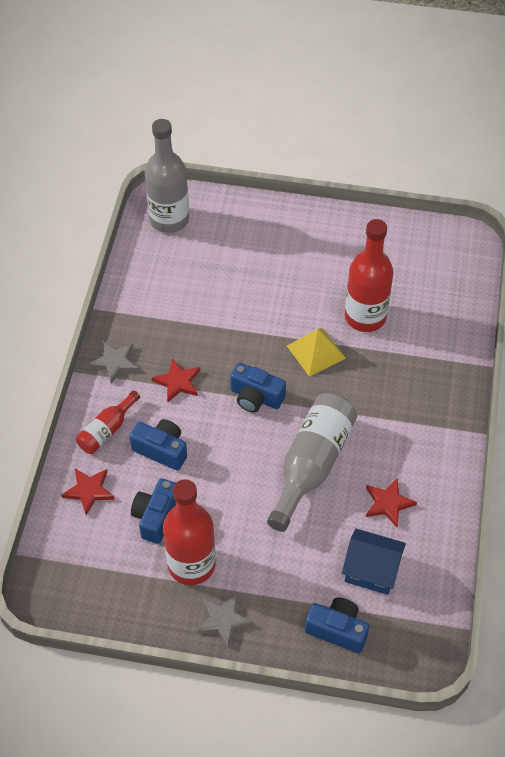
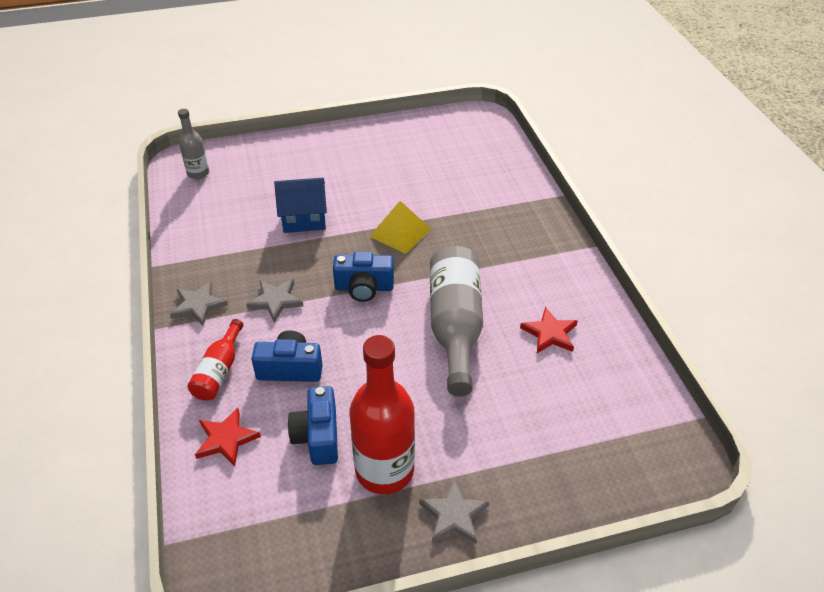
camera: 25 degrees left, 10 degrees down
(169, 219) = (198, 173): grey bottle -> grey bottle, size x0.54
(177, 382) = (275, 301): red star -> grey star
(337, 630) = (580, 472): blue camera -> none
(365, 317) = (428, 192): red bottle -> none
(371, 570) = (575, 400): blue house -> blue house (304, 219)

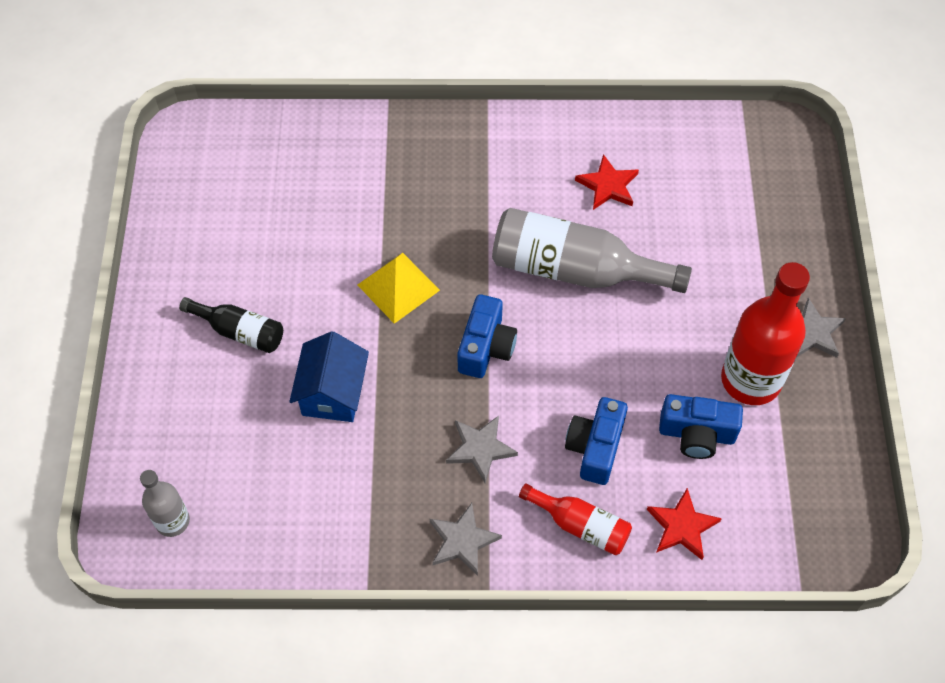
camera: 75 degrees left, 15 degrees up
(339, 170) = (239, 331): none -> black bottle

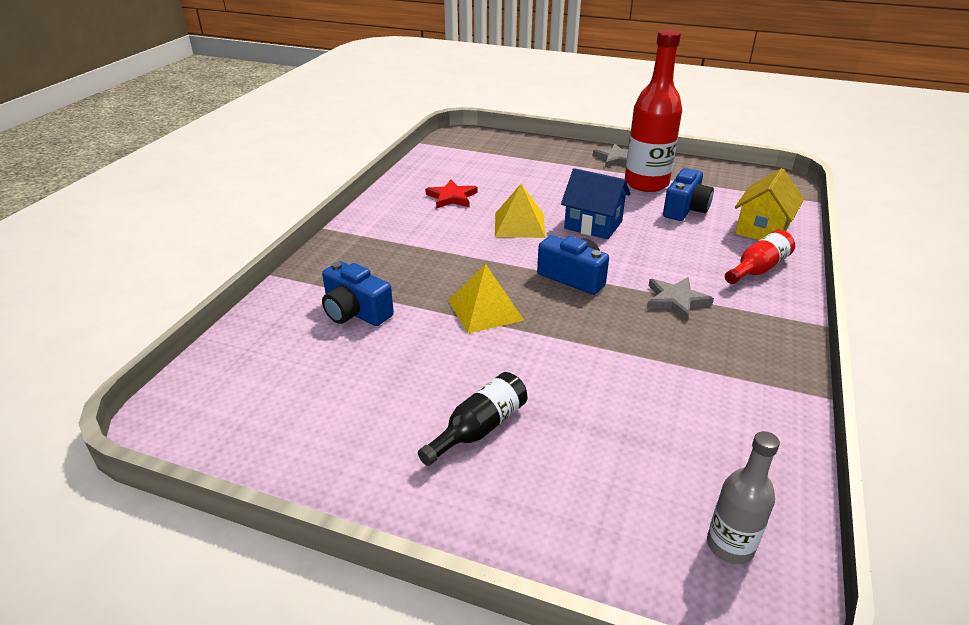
camera: 70 degrees left, 25 degrees down
(333, 393) = (588, 374): blue house -> blue house (593, 225)
(462, 541) = (770, 328): grey star -> none
(574, 270) = (519, 225): grey bottle -> yellow pyramid
(595, 448) = (687, 249): blue camera -> blue camera (355, 312)
(682, 526) = (762, 229): red star -> yellow house

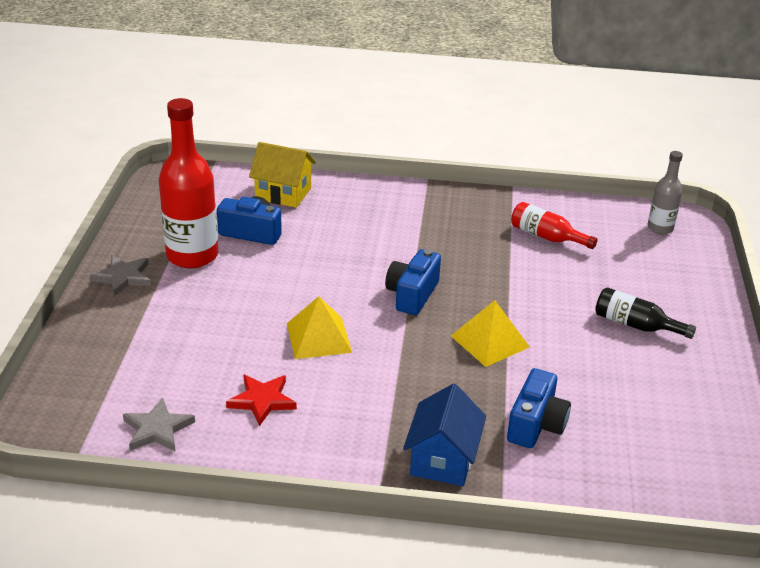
camera: 105 degrees left, 0 degrees up
(593, 225) = (304, 288): blue house -> blue house (442, 459)
(676, 300) = (425, 240): grey star -> grey star (157, 429)
(758, 269) = (356, 200): red bottle -> red bottle (546, 237)

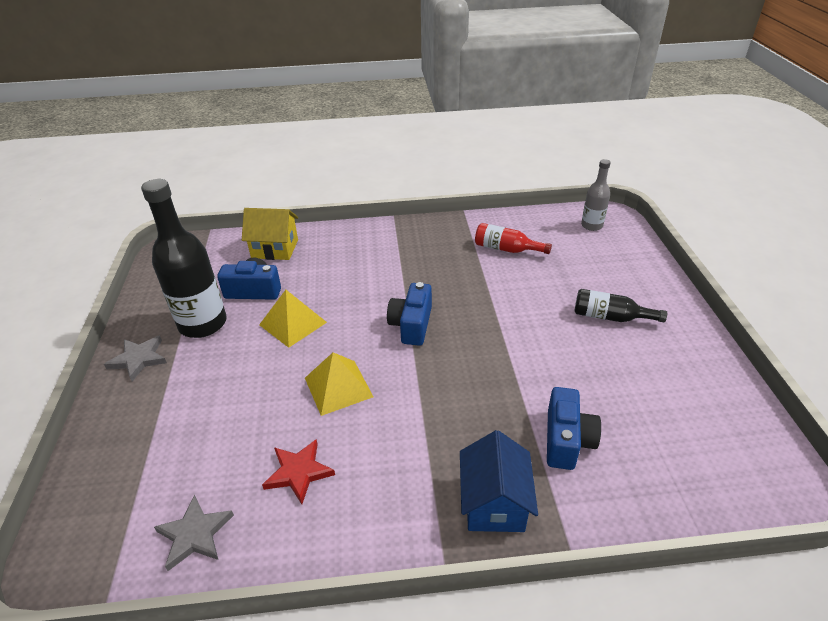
camera: 10 degrees left, 5 degrees up
(192, 256) = (203, 324): red bottle -> black bottle
(489, 341) = (494, 358): yellow pyramid -> yellow pyramid (293, 323)

